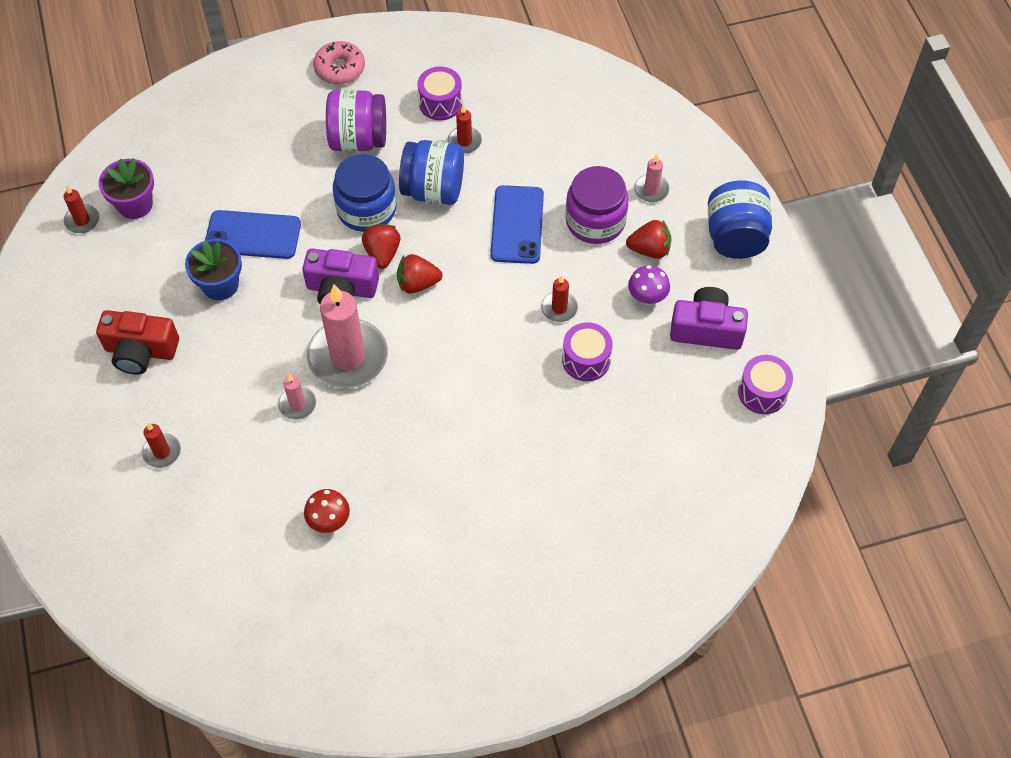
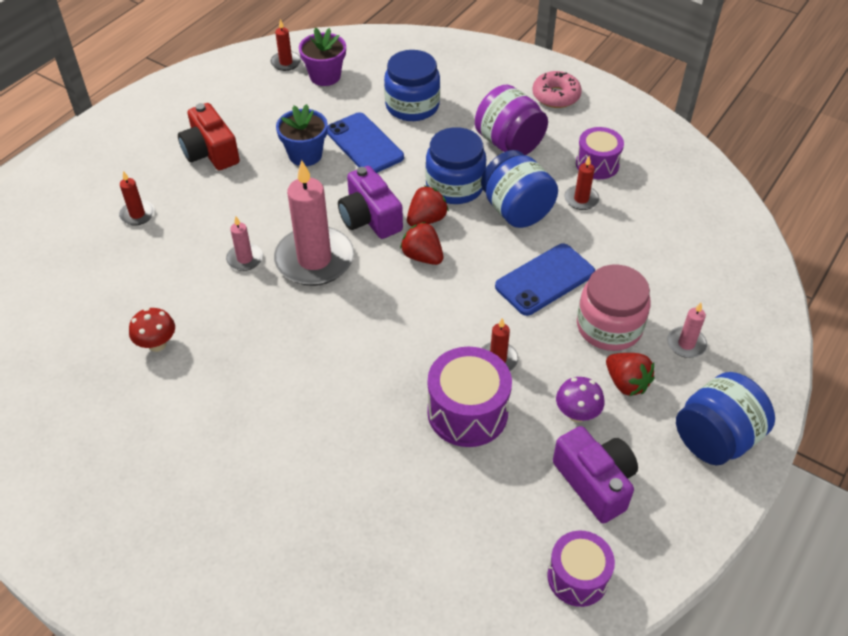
camera: 50 degrees right, 10 degrees down
(243, 170) = (412, 106): none -> blue jar
(586, 360) = (467, 412): purple drum -> purple drum, size x1.50
(595, 221) = (609, 327): purple jar -> pink jar

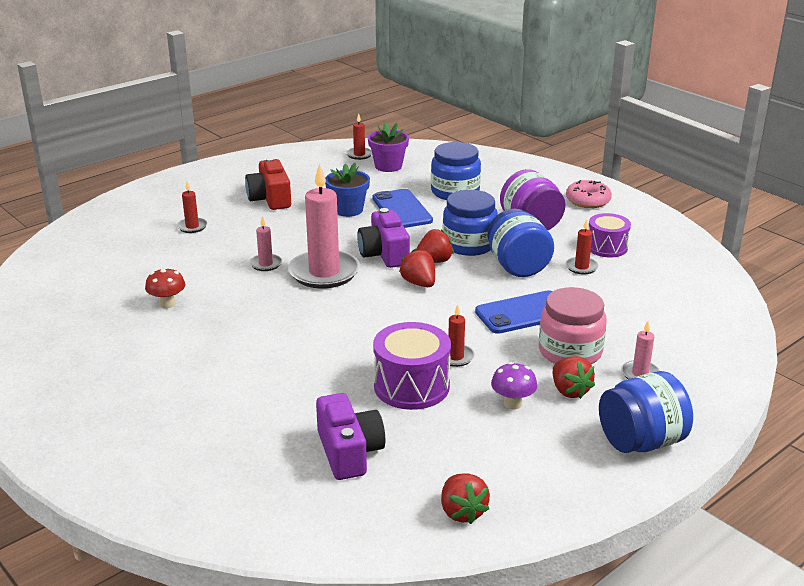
camera: 15 degrees right, 20 degrees down
(577, 577) = (462, 512): purple drum -> red strawberry
(595, 482) = (509, 451): purple camera -> purple camera (349, 452)

